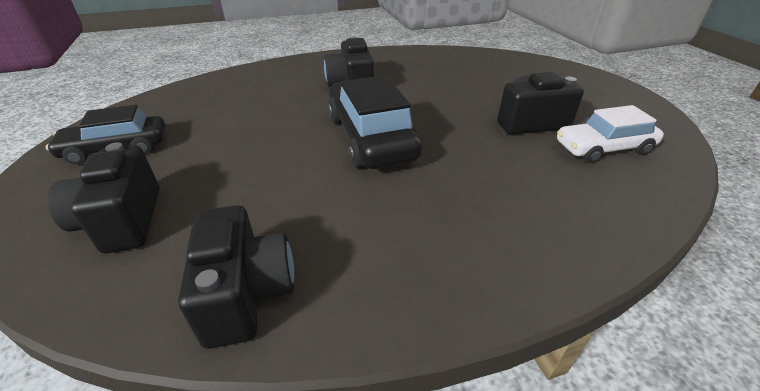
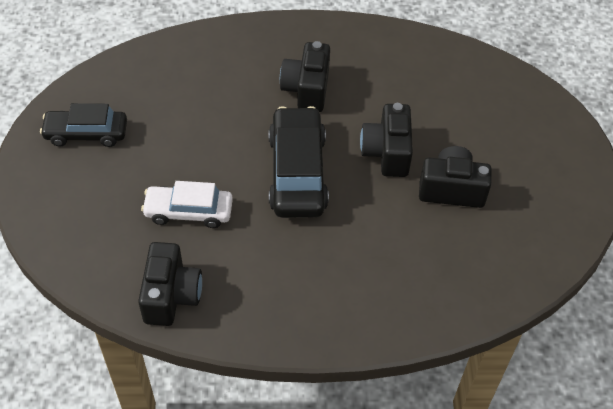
camera: 15 degrees right, 15 degrees up
(122, 221) = (96, 216): black camera -> black camera (387, 152)
(603, 148) = (494, 239): white car -> white car (188, 211)

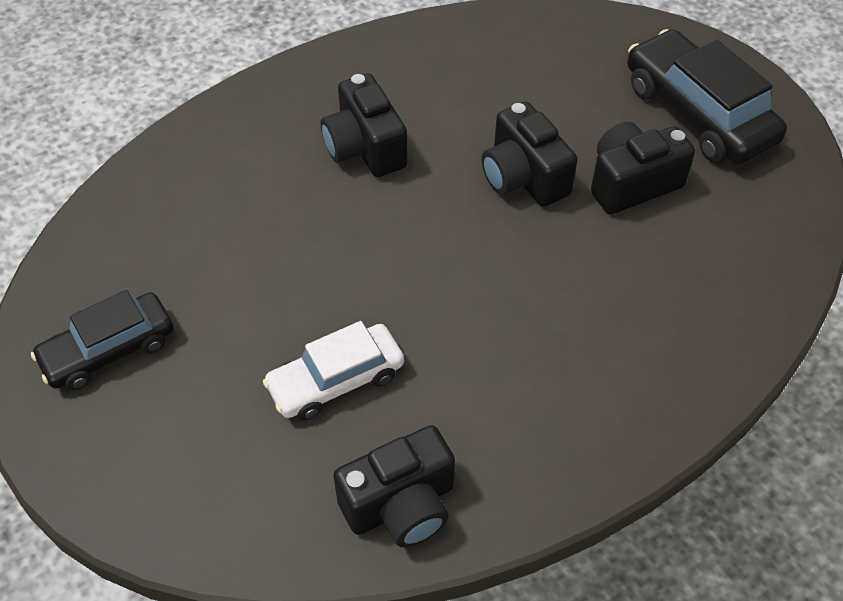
camera: 30 degrees left, 0 degrees up
(171, 295) = (401, 505): black camera -> black camera turned 90 degrees clockwise
(297, 172) = (436, 256): black car -> black car (698, 113)

